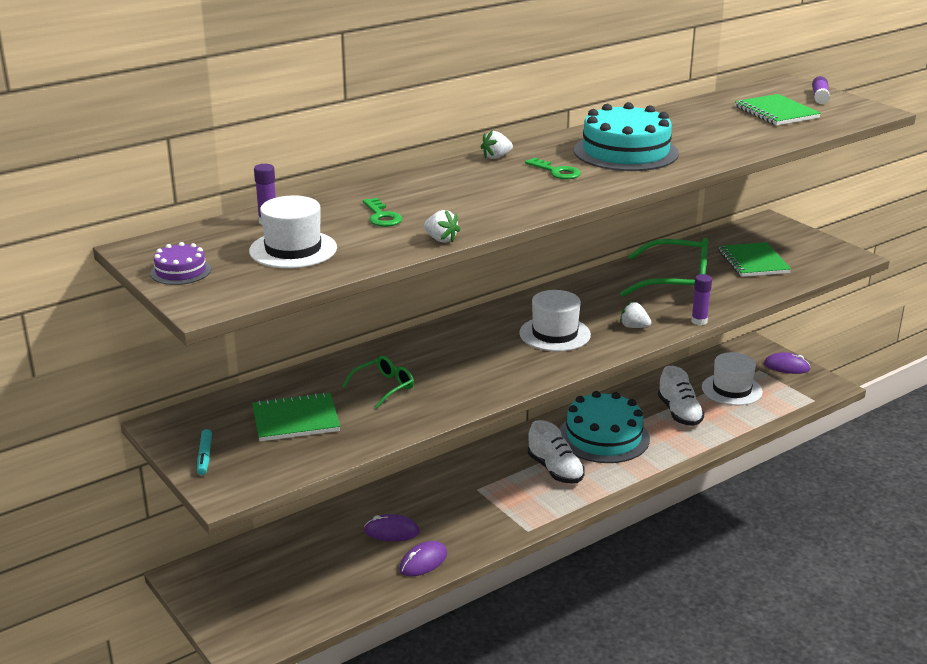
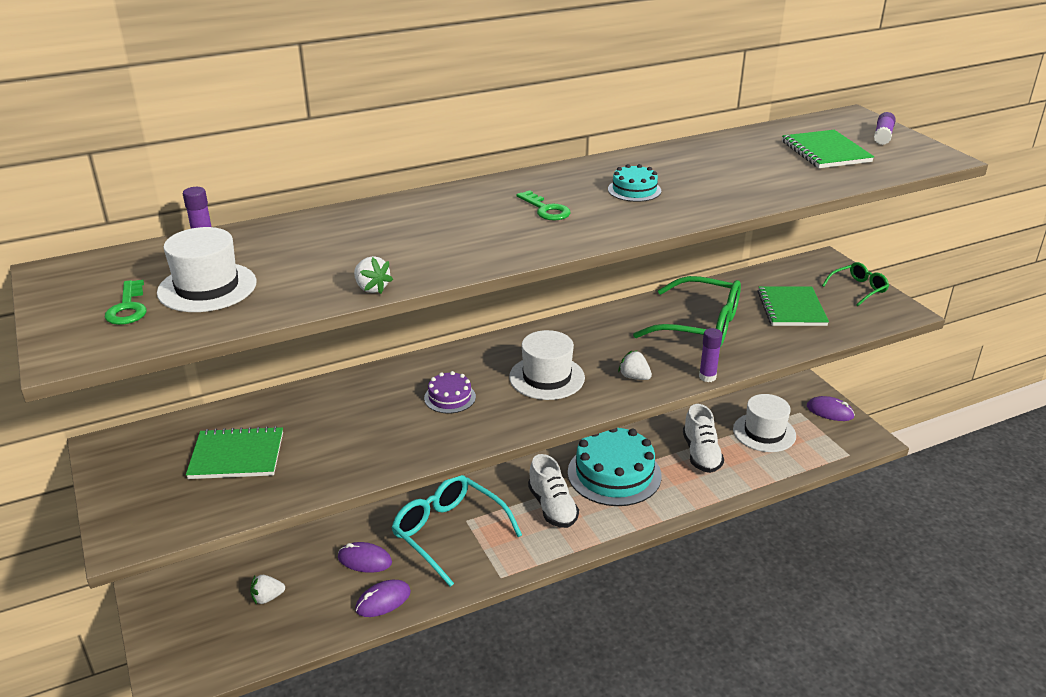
camera: 10 degrees right, 5 degrees up
(180, 271) = (73, 305): purple cake -> purple cake (450, 397)
(205, 456) = (125, 491): turquoise marker -> none
(381, 216) = (326, 252): green key -> green key (128, 308)
(383, 387) = (343, 425): green glasses -> green glasses (858, 289)
(465, 501) = (449, 533): none -> turquoise glasses
(496, 157) = (490, 186): white strawberry -> white strawberry (267, 598)
(625, 152) = (634, 190): turquoise cake -> turquoise cake, size x0.46

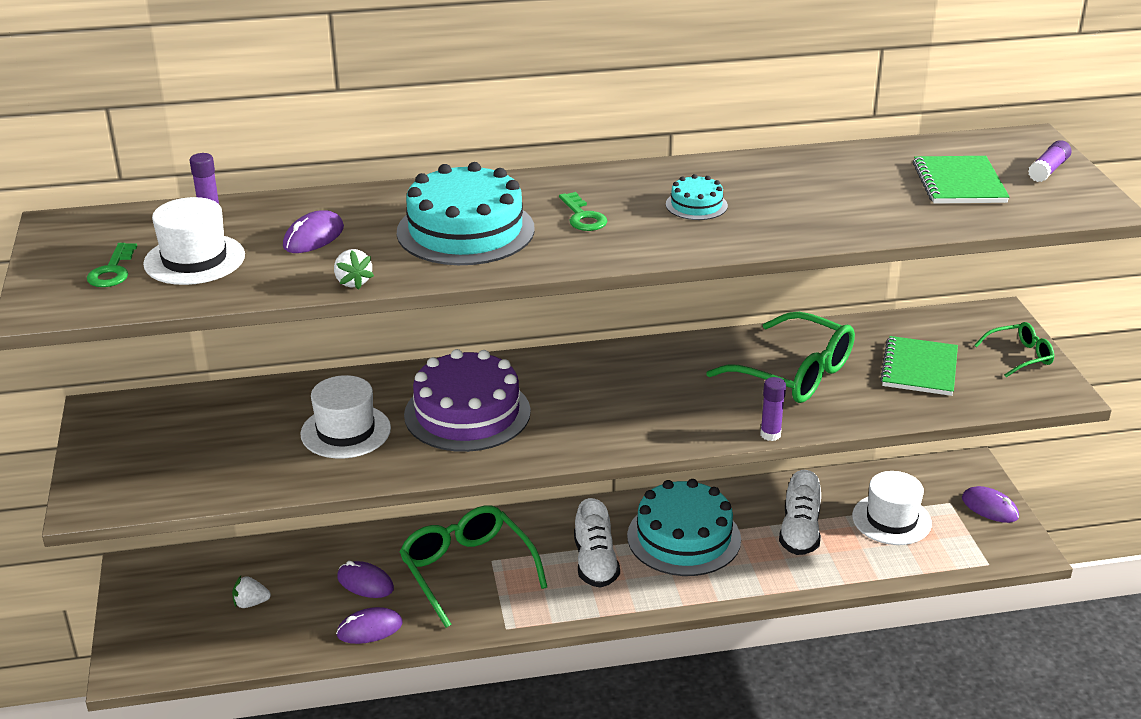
camera: 15 degrees right, 0 degrees up
(237, 455) = (223, 440): green notebook -> none
(314, 254) = (313, 237): none -> purple mouse
(449, 533) = (467, 571): turquoise glasses -> green glasses
(450, 232) = (465, 230): none -> turquoise cake
(450, 397) = (467, 413): purple cake -> purple cake, size x2.16
(547, 377) = (584, 407): white hat -> white hat (346, 431)
(634, 377) = (684, 422): white strawberry -> none

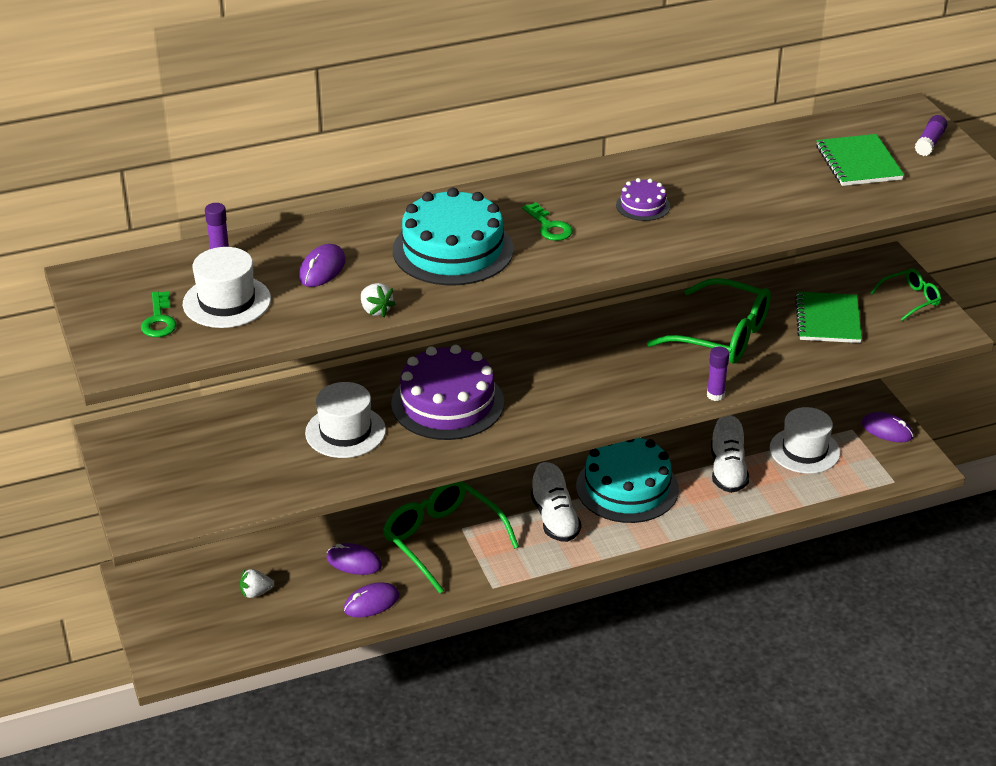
camera: 10 degrees left, 5 degrees up
(696, 205) = (643, 205): turquoise cake -> purple cake

